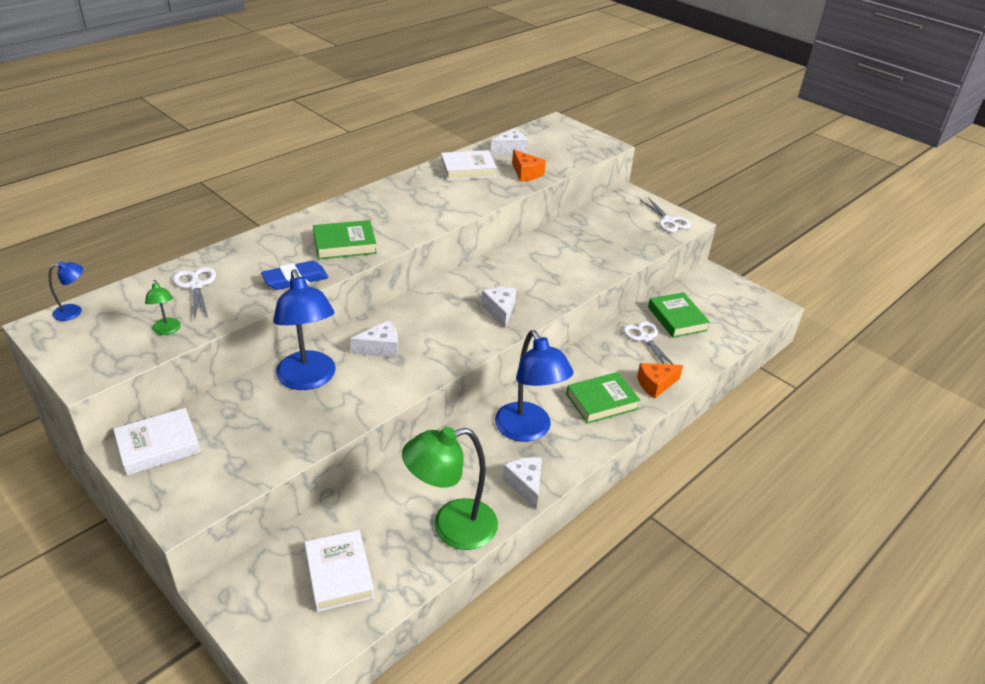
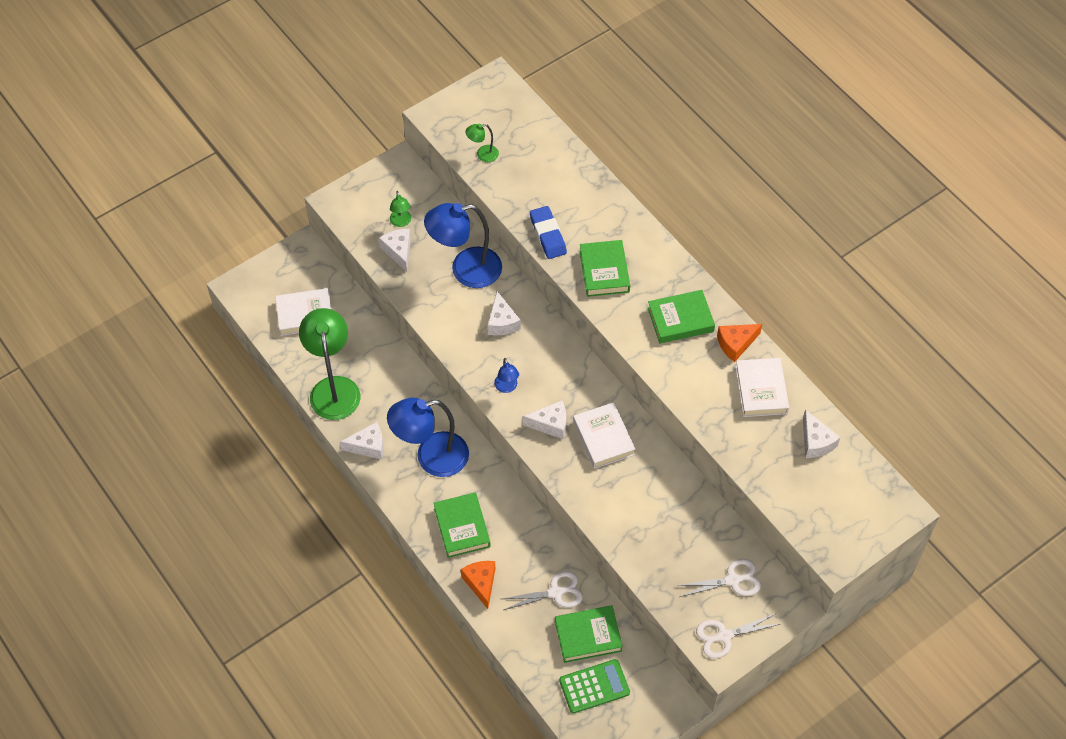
camera: 100 degrees right, 20 degrees up
(74, 311) = (513, 94): blue lamp -> blue lamp (507, 387)
(158, 446) = (402, 181): white book -> white book (603, 438)
(196, 285) = (543, 166): white scissors -> white scissors (732, 580)
(229, 441) = (401, 222): none -> green lamp
(276, 439) = (398, 251): none -> white cheese
(400, 204) = (680, 320): none -> green book
(526, 173) = (753, 450): orange cheese -> orange cheese (736, 344)
(719, 314) = (594, 686): none -> green calculator

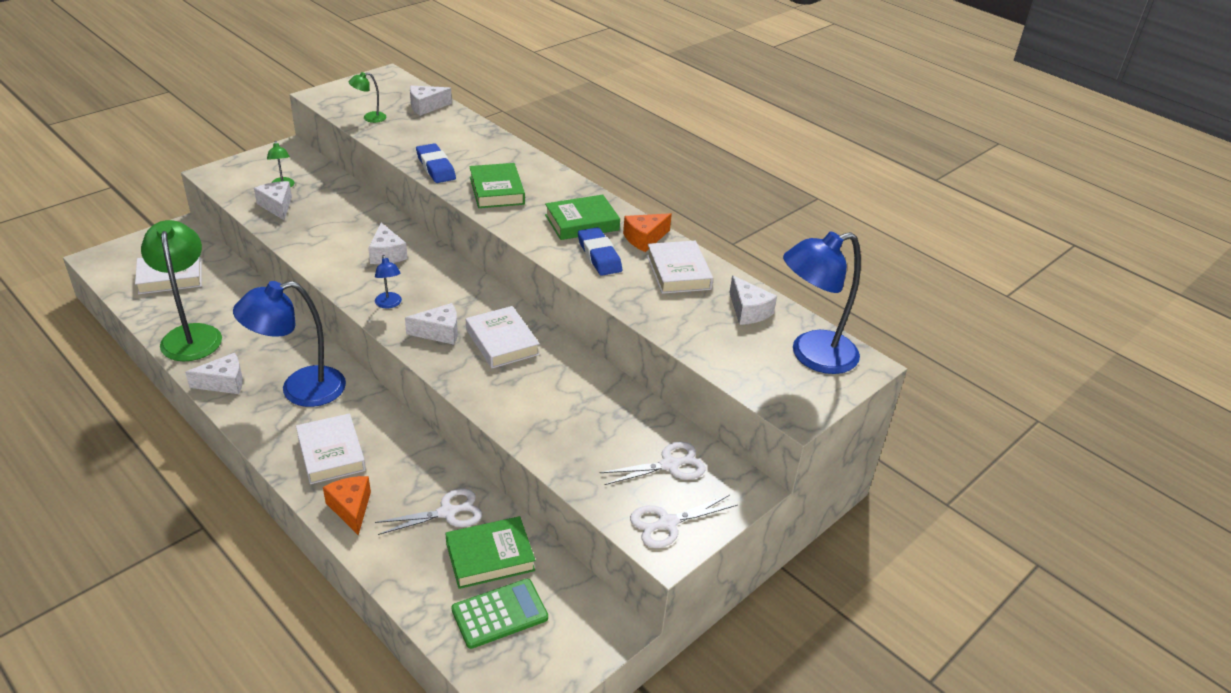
camera: 10 degrees left, 20 degrees down
(462, 527) = (331, 453): green book -> white book
(465, 270) = (349, 217): blue lamp -> blue lamp (812, 355)
(537, 136) = (426, 107): none -> white cheese
(692, 365) = (599, 255): none -> blue eraser

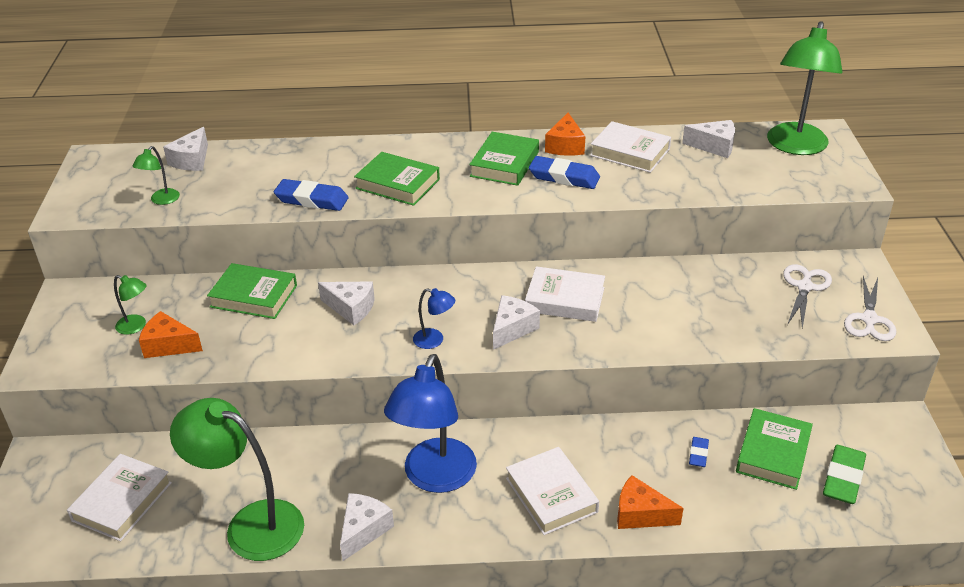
camera: 45 degrees left, 0 degrees up
(277, 206) = (169, 345): white cheese -> orange cheese
(331, 453) = (551, 495): white book -> white book turned 45 degrees clockwise
(358, 212) = (254, 296): none -> green book
(447, 512) = (698, 454): white scissors -> blue eraser
(499, 614) = (843, 478): green calculator -> green eraser
(812, 355) = (795, 147): blue lamp -> green lamp

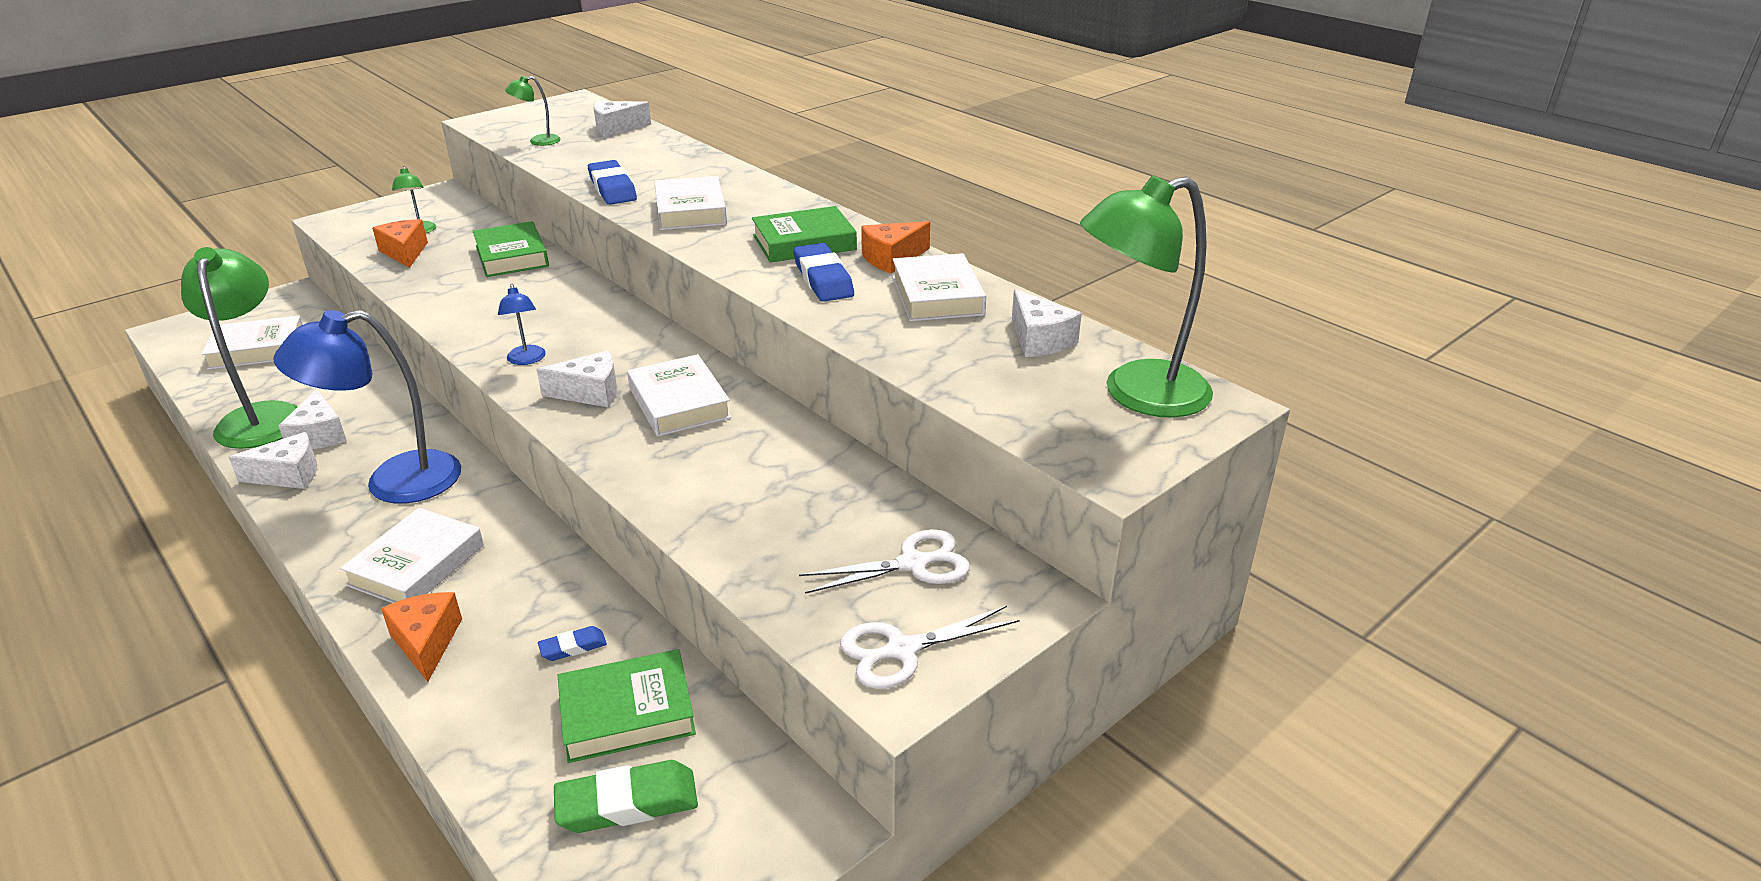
camera: 50 degrees right, 5 degrees down
(351, 308) = (538, 302): white cheese -> white cheese (319, 435)
(398, 184) = (691, 211): green book -> white book

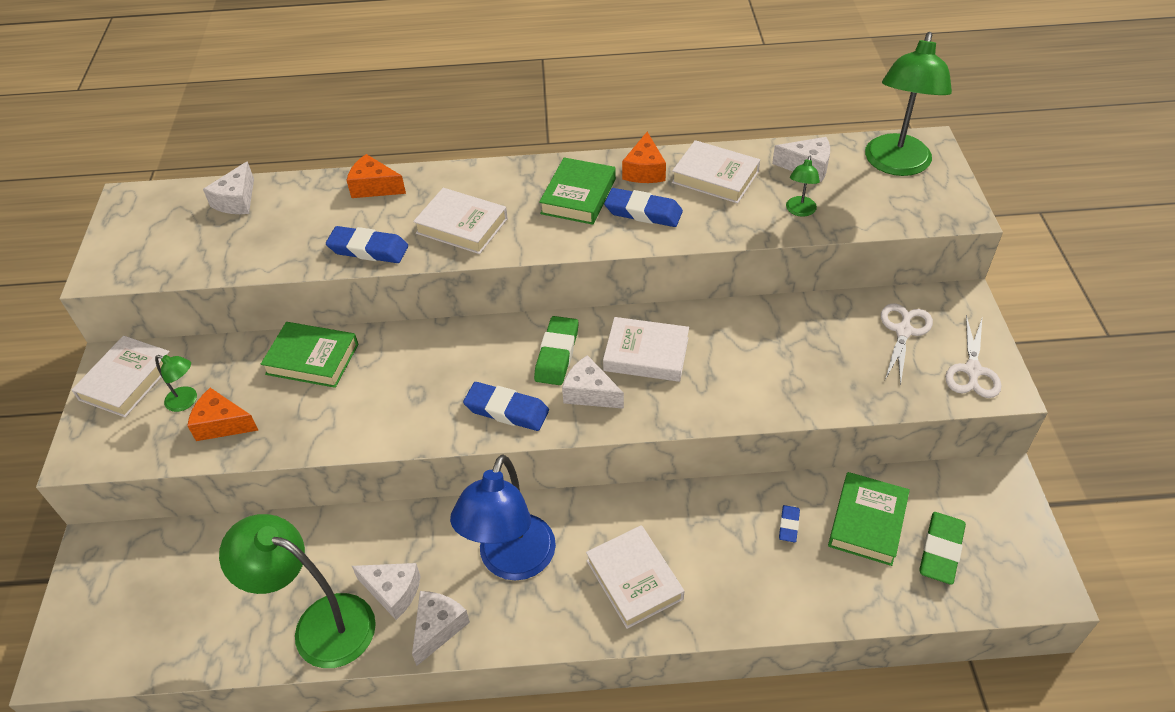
camera: 50 degrees left, 15 degrees up
(257, 349) = (184, 600): white book -> white book (127, 380)
(426, 642) = (728, 600): orange cheese -> orange cheese (374, 187)
(527, 360) = (507, 410): blue lamp -> blue eraser
(538, 141) = (204, 254): green lamp -> green lamp (799, 211)
(590, 393) = (590, 393): white cheese -> white cheese turned 90 degrees counterclockwise
(629, 356) = (557, 354): none -> green eraser

